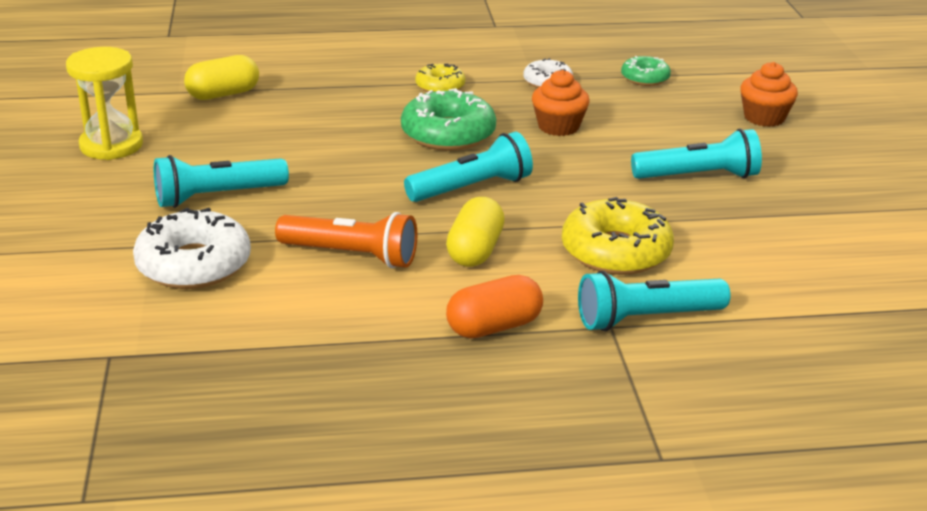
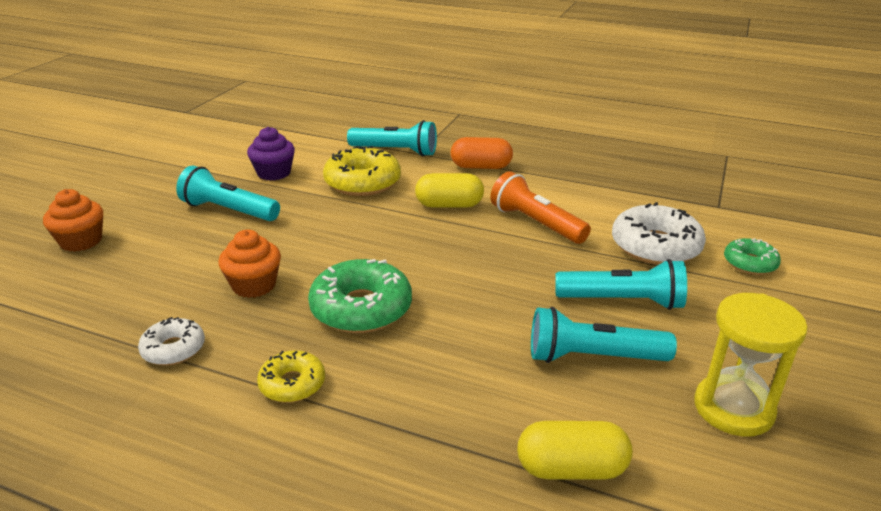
camera: 150 degrees left, 0 degrees up
(471, 188) = (402, 248): turquoise flashlight -> turquoise flashlight (593, 357)
(475, 250) = (449, 205): yellow capsule -> yellow capsule turned 45 degrees clockwise
(645, 78) = (76, 320): green donut -> green donut (750, 263)
(738, 233) = (274, 173): none -> purple cupcake

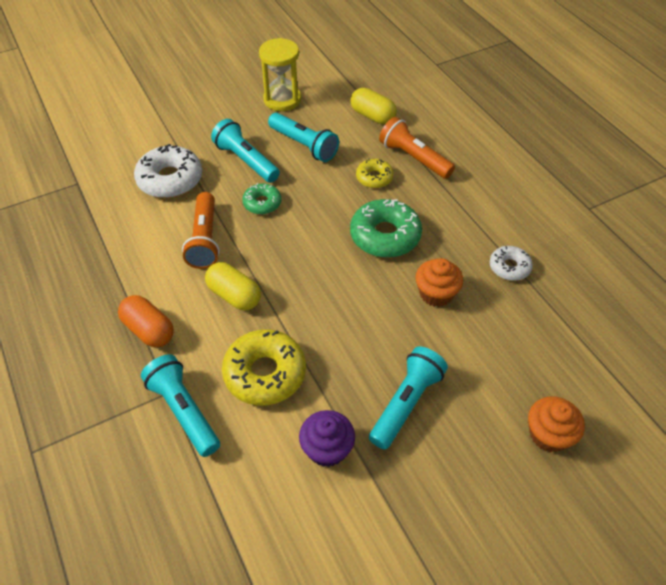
camera: 140 degrees left, 20 degrees up
(228, 211) = (406, 403): turquoise flashlight -> turquoise flashlight turned 120 degrees counterclockwise
(292, 384) = (456, 209): yellow donut -> yellow donut (374, 178)
(422, 428) = (414, 158): none -> orange flashlight
(750, 263) = (146, 142): green donut -> green donut (262, 203)

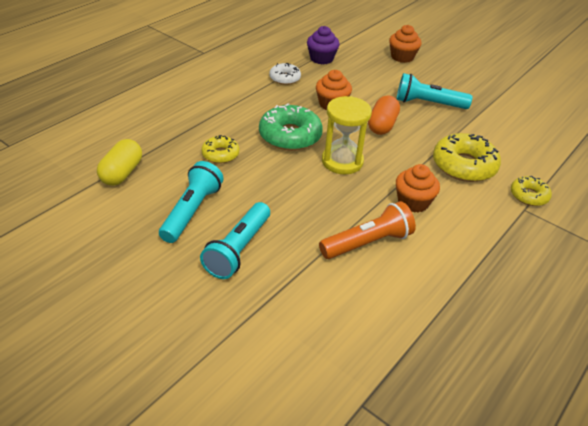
camera: 115 degrees left, 10 degrees down
(149, 330) = (488, 242): orange capsule -> orange capsule (382, 125)
(170, 179) = (302, 306): white donut -> none
(184, 411) = (529, 196): turquoise flashlight -> yellow donut
(234, 295) = (413, 202): yellow capsule -> orange cupcake
(262, 203) = (295, 217): green donut -> none
(282, 100) = (110, 252): yellow hourglass -> yellow hourglass (342, 161)
(327, 449) = (487, 127): purple cupcake -> purple cupcake (321, 58)
(414, 158) = (181, 136): orange flashlight -> none

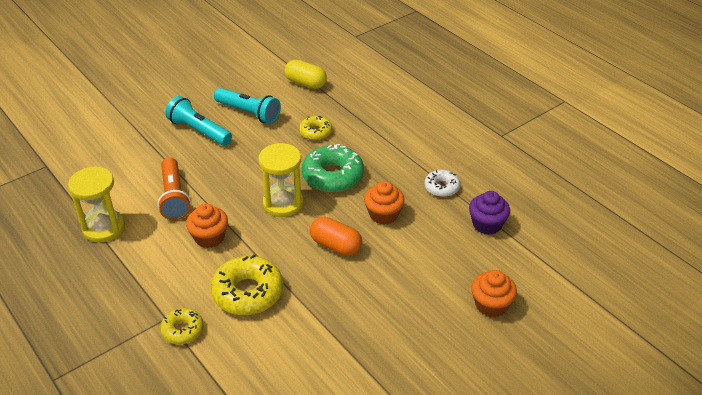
camera: 105 degrees right, 0 degrees up
(428, 103) = (371, 298): turquoise flashlight -> none
(444, 292) = (104, 228): none -> yellow hourglass

